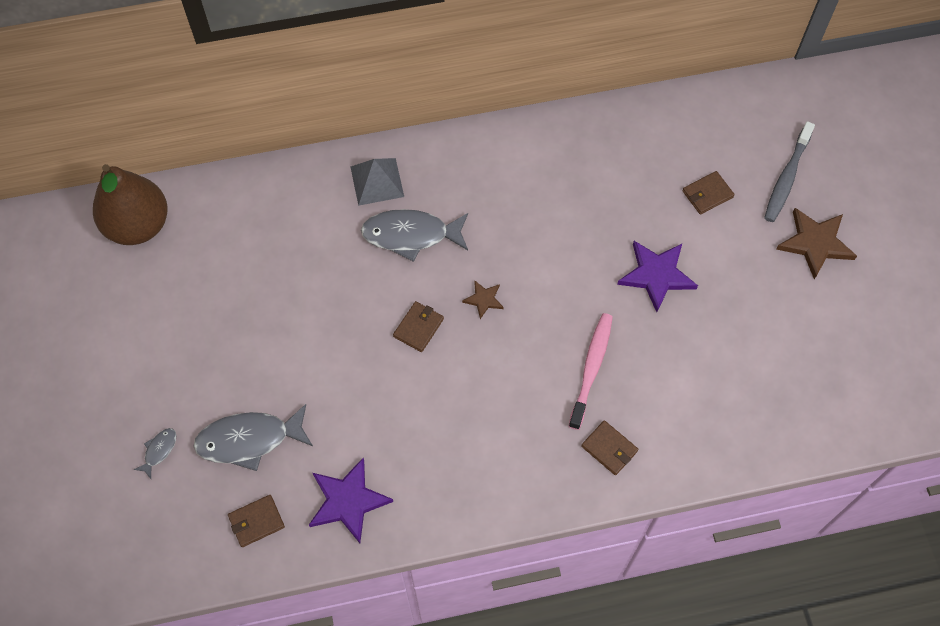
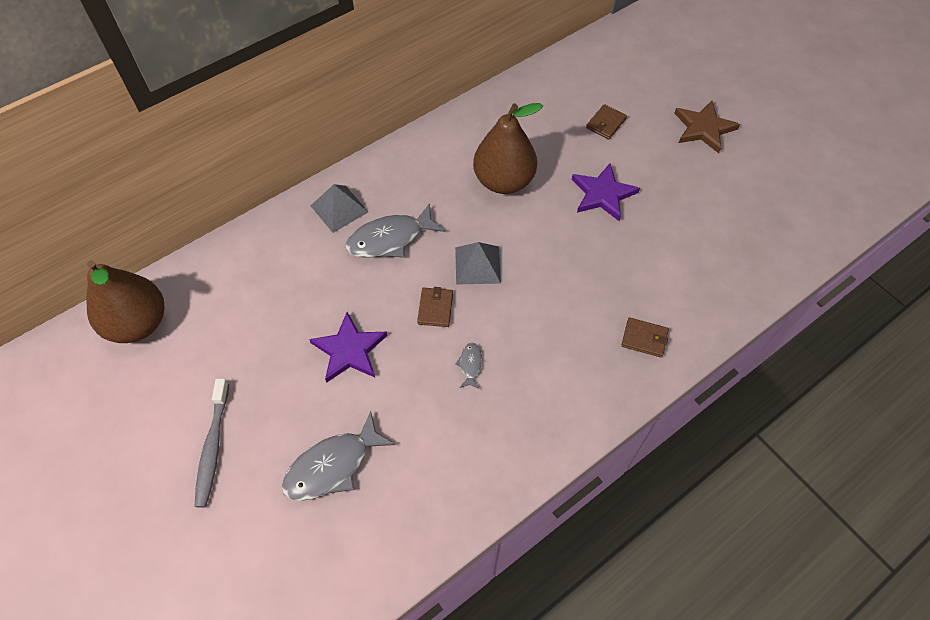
camera: 25 degrees left, 5 degrees down
(159, 450) = (250, 513): grey fish -> grey fish (470, 364)
(256, 522) = (376, 536): brown wallet -> none
(348, 501) = (450, 479): purple star -> purple star (349, 350)
(484, 299) = (478, 265): brown star -> grey pyramid
(559, 218) = (503, 181): none -> brown pear
(591, 369) = (594, 283): pink toothbrush -> none
(787, 178) = (655, 92): grey toothbrush -> grey toothbrush (213, 447)

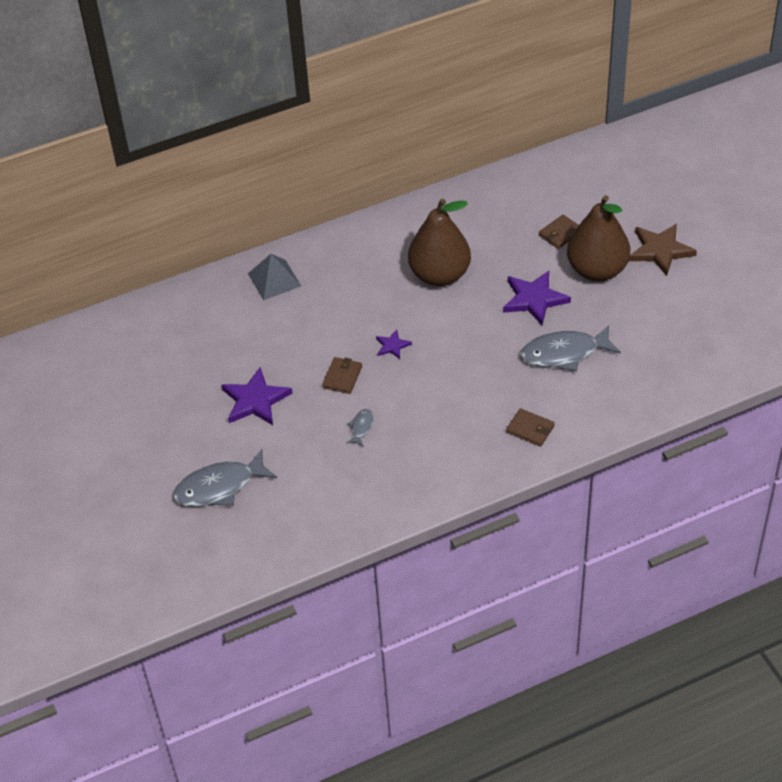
camera: 15 degrees right, 10 degrees down
(138, 324) = (73, 353): brown pear -> brown pear (597, 270)
(213, 447) = (121, 458): grey toothbrush -> none
(390, 239) = (315, 312): grey fish -> grey fish (564, 353)
(478, 265) = (392, 346): grey pyramid -> purple star

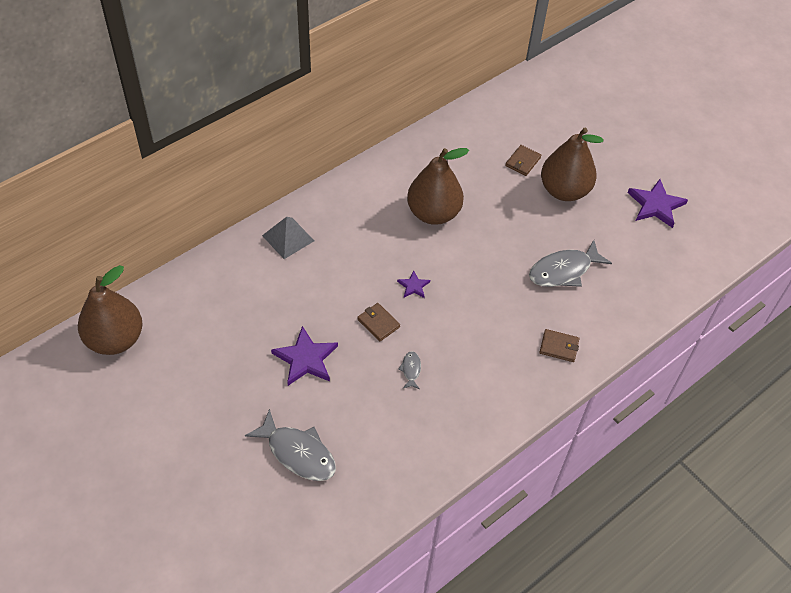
camera: 20 degrees left, 5 degrees up
(70, 353) = (115, 339): none -> brown pear
(219, 487) = (298, 453): grey fish -> grey fish turned 105 degrees counterclockwise
(342, 377) = (378, 323): brown wallet -> brown wallet turned 45 degrees counterclockwise
(534, 299) = (521, 224): purple star -> purple star (656, 205)
(660, 250) = (609, 166): brown star -> none

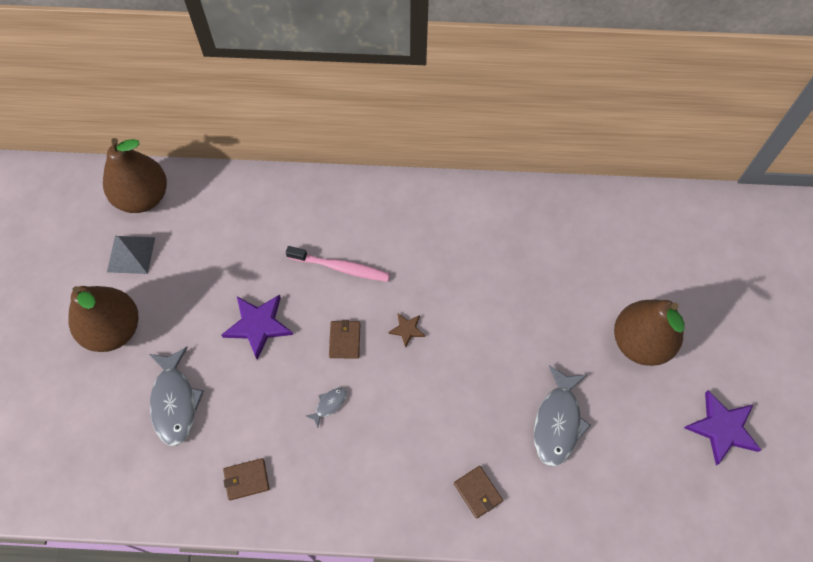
camera: 45 degrees right, 10 degrees up
(288, 238) = (348, 206): grey pyramid -> grey pyramid (131, 254)
(325, 280) = (341, 267): none -> pink toothbrush
(413, 286) = (407, 329): purple star -> brown star
(433, 213) = (492, 274): brown pear -> brown pear (113, 330)
(523, 162) = (627, 284): brown wallet -> brown wallet (246, 479)
(563, 271) = (557, 422): grey fish -> grey fish turned 90 degrees counterclockwise

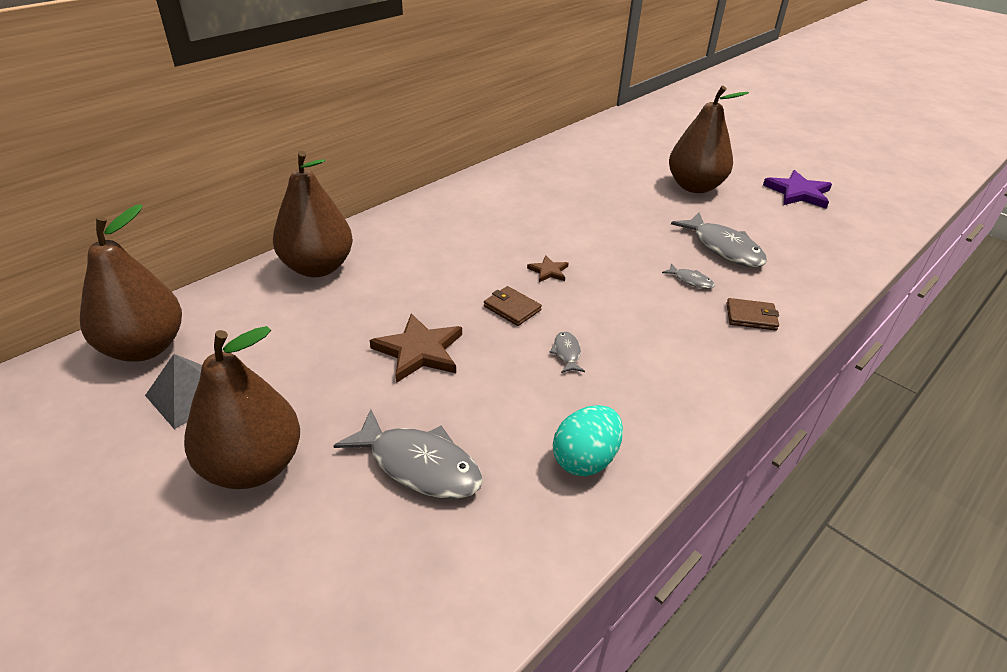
camera: 50 degrees left, 25 degrees down
(246, 479) = (585, 459): brown wallet -> turquoise egg
(258, 325) = (419, 351): purple star -> brown star
(282, 202) = (318, 267): none -> brown pear
(341, 267) = (436, 272): pink toothbrush -> none
(486, 426) = (691, 280): none -> grey fish

